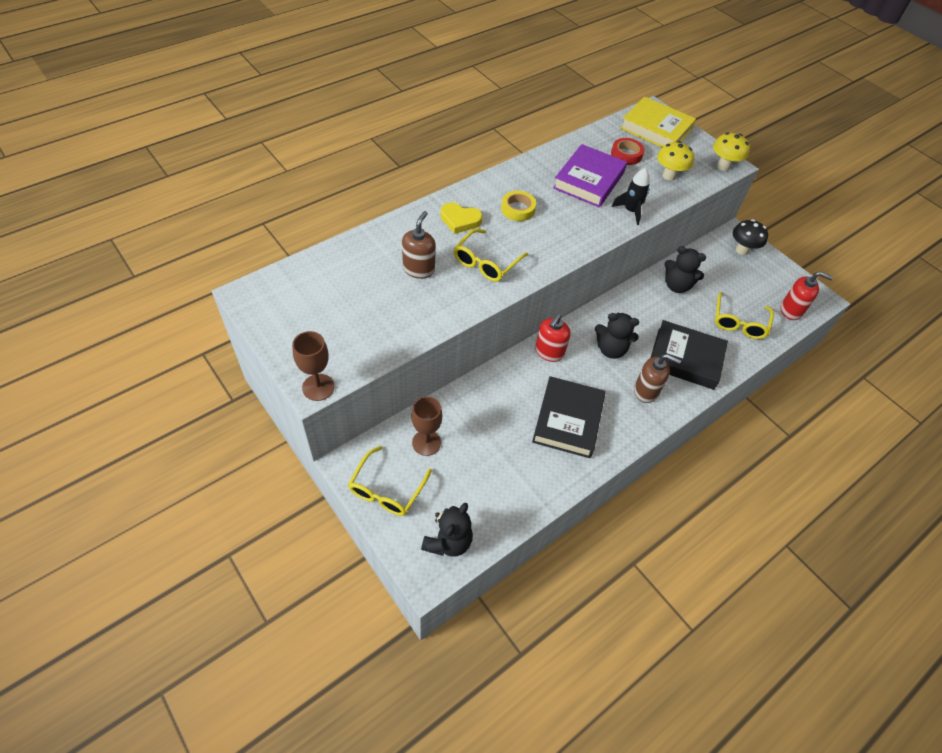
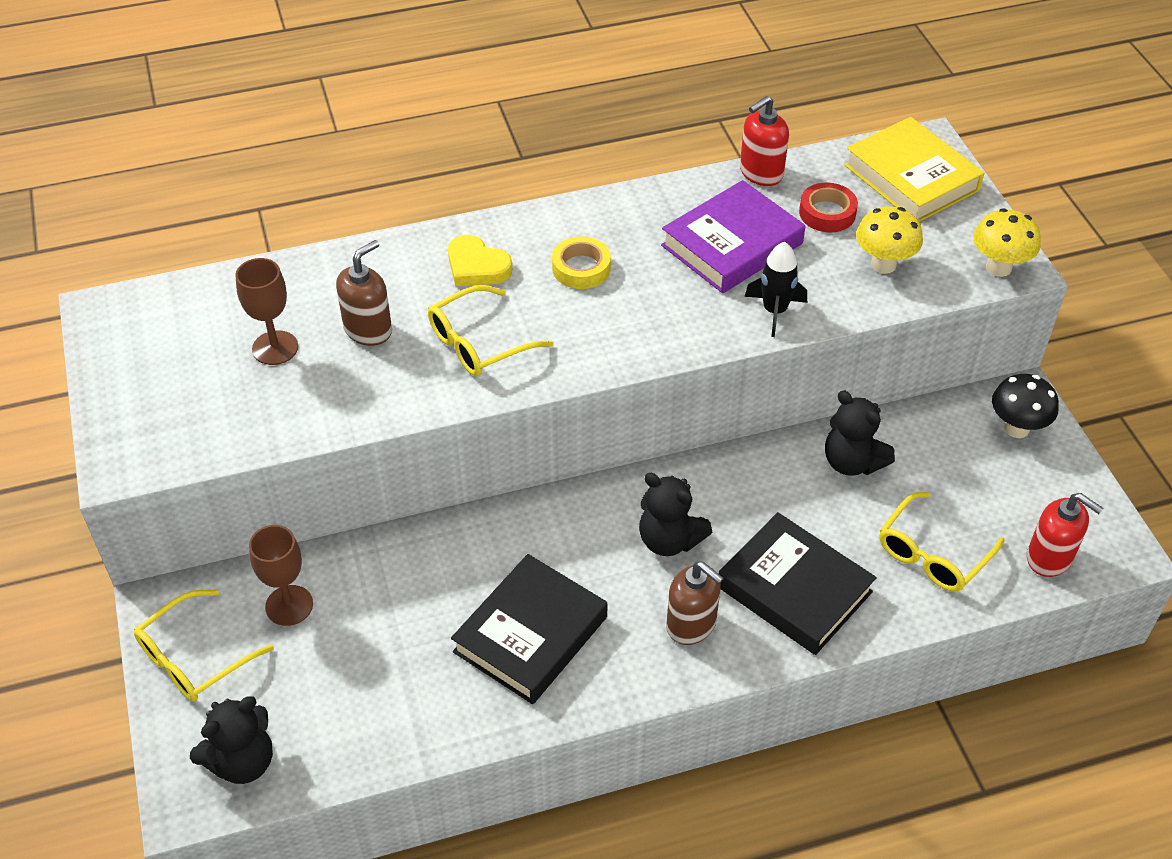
camera: 25 degrees right, 5 degrees down
(318, 387) = (126, 469): brown goblet -> brown goblet (275, 348)
(549, 352) = (561, 517): red soap dispenser -> red soap dispenser (761, 173)

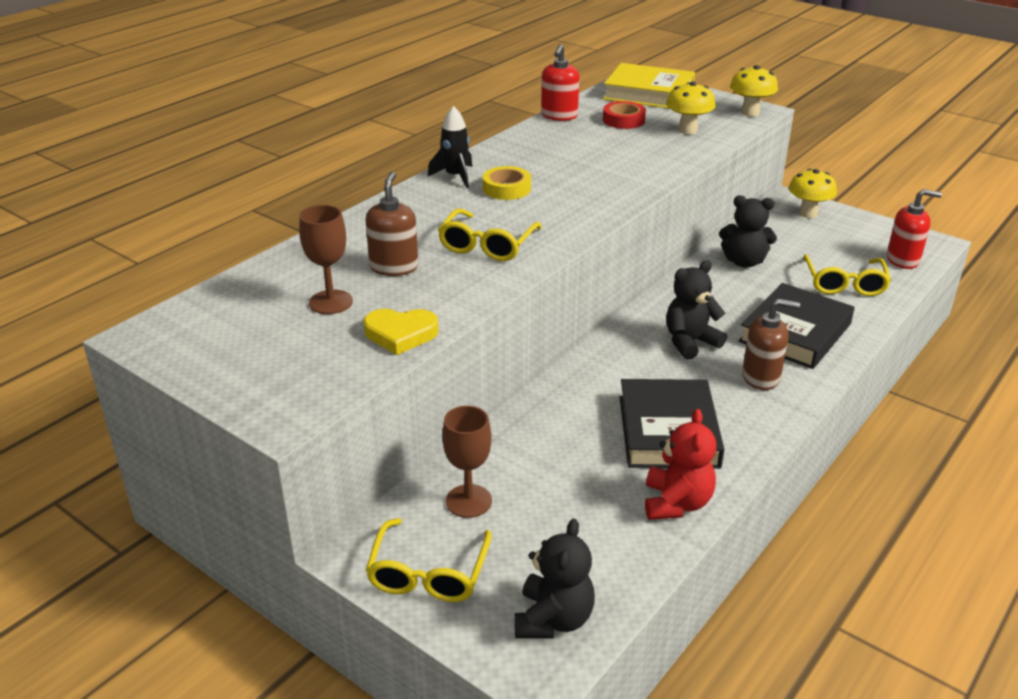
camera: 35 degrees left, 15 degrees down
(453, 716) = (676, 503): none -> red teddy bear
(477, 266) = (432, 211): yellow heart -> yellow heart (400, 334)
(669, 540) = (690, 342): black teddy bear -> black teddy bear turned 150 degrees clockwise
(732, 244) = (588, 149): purple book -> none
(774, 311) = (656, 168): black rocket -> black rocket (455, 176)
(794, 589) = (795, 333): black book -> black book turned 60 degrees counterclockwise
(1016, 428) = (808, 214): black mushroom -> yellow mushroom

